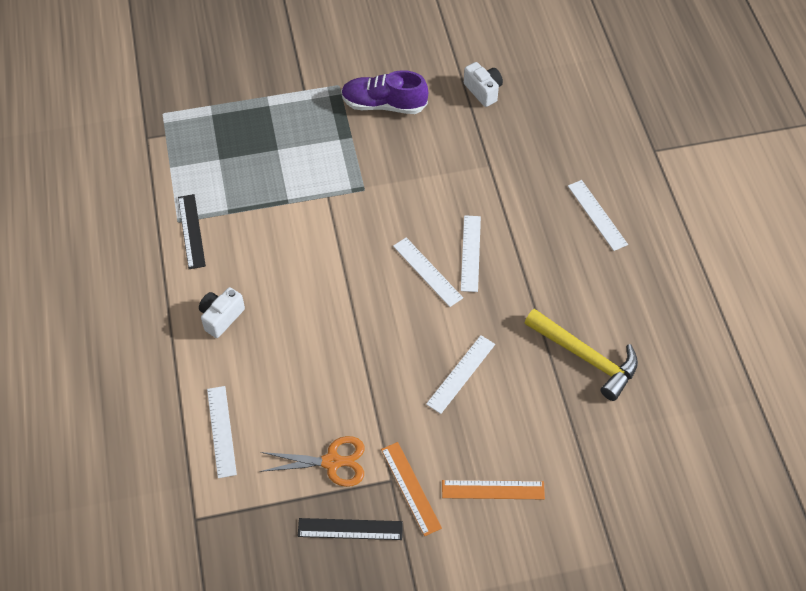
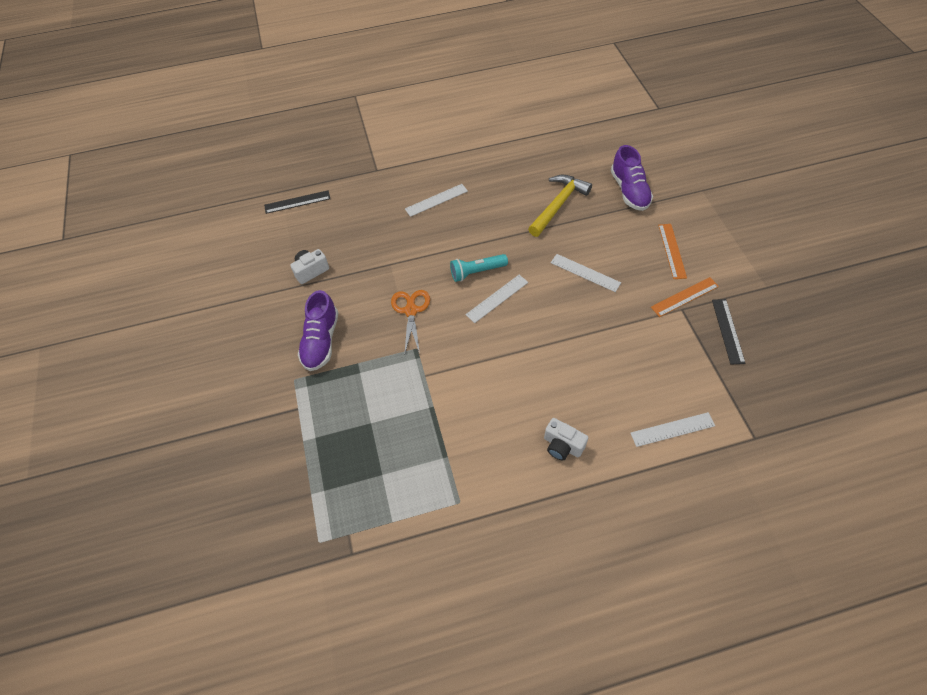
camera: 90 degrees left, 0 degrees up
(191, 231) = (470, 487): black ruler -> black ruler (297, 202)
(332, 462) = (678, 347): orange scissors -> orange scissors (411, 311)
(470, 253) = (477, 272): white ruler -> turquoise flashlight
(613, 455) = (629, 191): none -> purple shoe

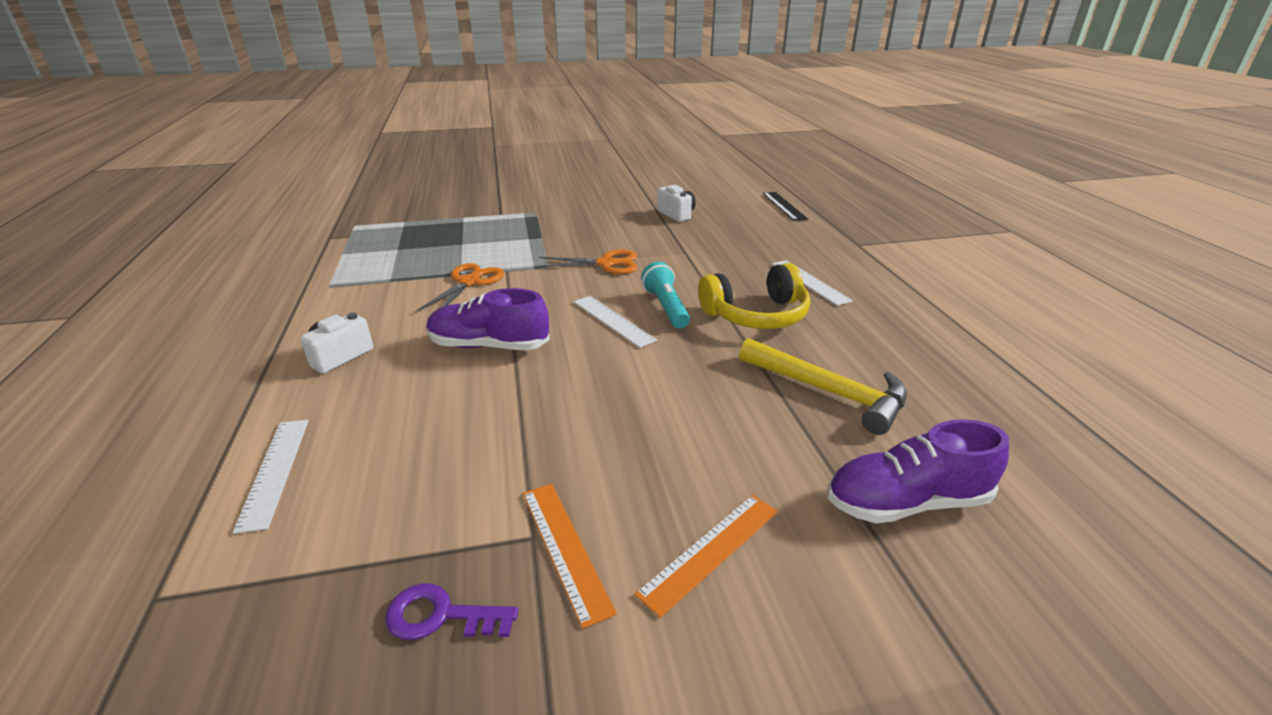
camera: 90 degrees right, 25 degrees down
(321, 341) = (578, 221): purple shoe -> purple shoe (489, 346)
(447, 396) = (469, 282): none -> orange scissors
(483, 228) = (756, 315): none -> yellow headphones
(585, 272) = (654, 408): white ruler -> none
(672, 251) = (710, 551): orange ruler -> orange ruler turned 45 degrees counterclockwise
(728, 331) = (440, 616): black ruler -> purple key

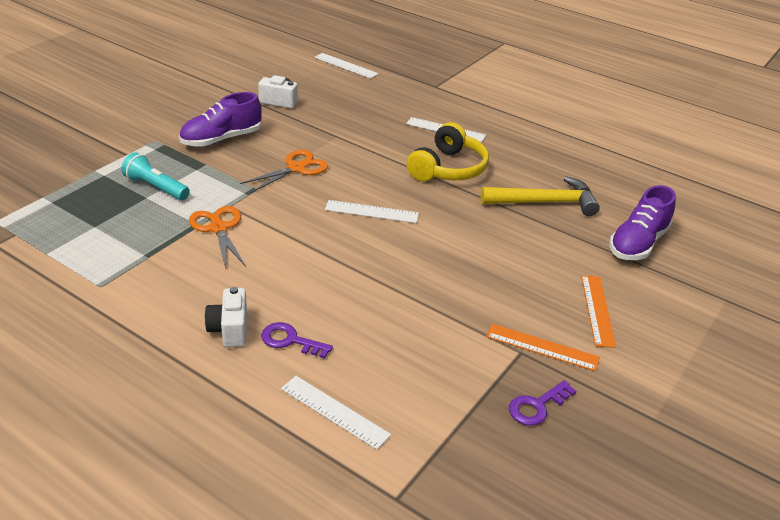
camera: 45 degrees left, 5 degrees up
(359, 389) = (290, 340): none -> purple key
(489, 346) = (322, 268): purple shoe -> purple shoe (221, 139)
(666, 307) = (389, 186): turquoise flashlight -> turquoise flashlight (156, 187)
(784, 206) = (346, 66): black ruler -> white ruler

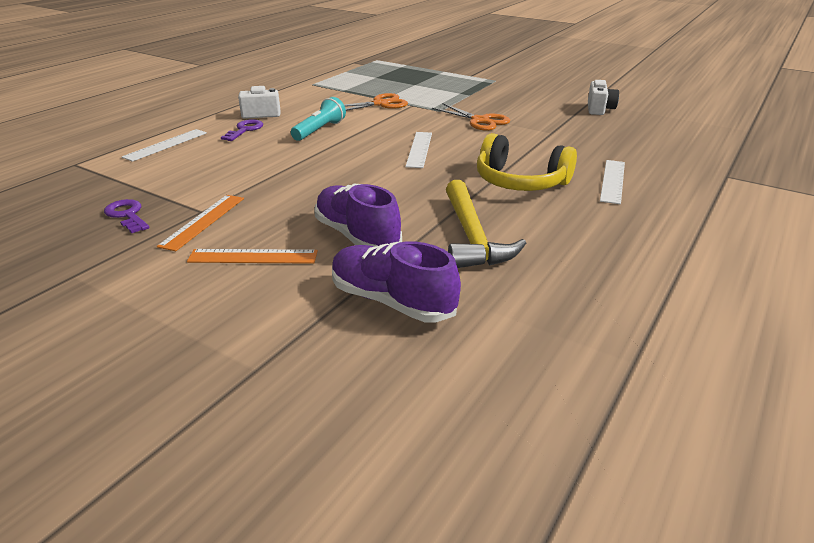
camera: 90 degrees right, 5 degrees down
(156, 187) = (429, 85): turquoise flashlight -> turquoise flashlight (319, 130)
(221, 139) = (512, 96): purple shoe -> purple shoe (357, 236)
(346, 66) = (717, 130): white ruler -> none

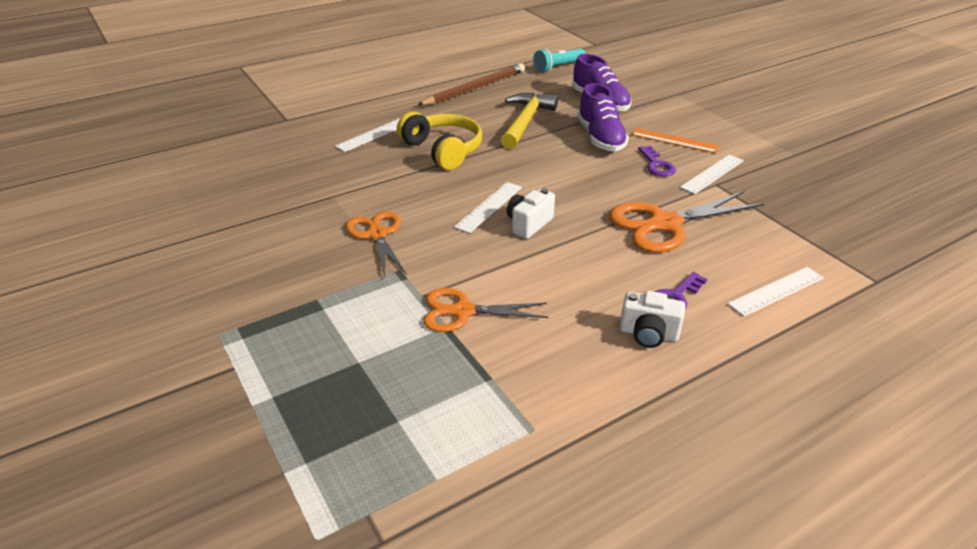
camera: 155 degrees left, 5 degrees up
(127, 215) = (778, 194): purple key -> purple key (657, 165)
(203, 221) = (712, 174): orange ruler -> white ruler
(256, 166) = (665, 224): none -> orange scissors
(319, 130) = (578, 269): turquoise flashlight -> turquoise flashlight (558, 67)
(599, 109) = (218, 217): white camera -> white camera (528, 224)
(610, 277) = (474, 88): none -> brown pencil

